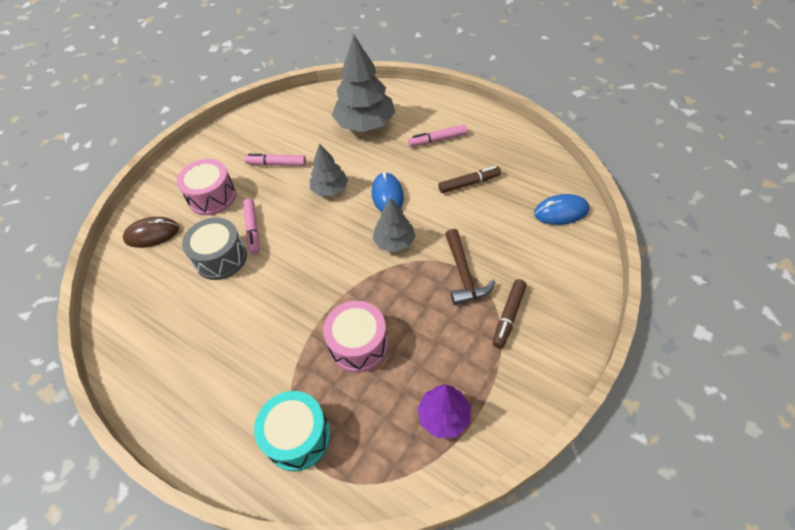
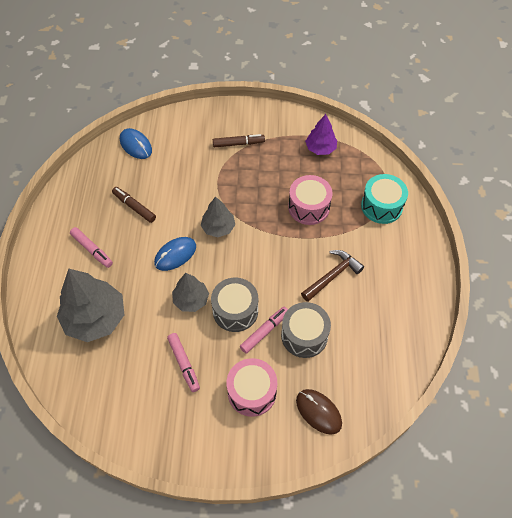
camera: 125 degrees left, 5 degrees up
(291, 216) = (235, 311): none -> grey drum
(464, 274) = (222, 177): brown hammer -> brown hammer (332, 275)

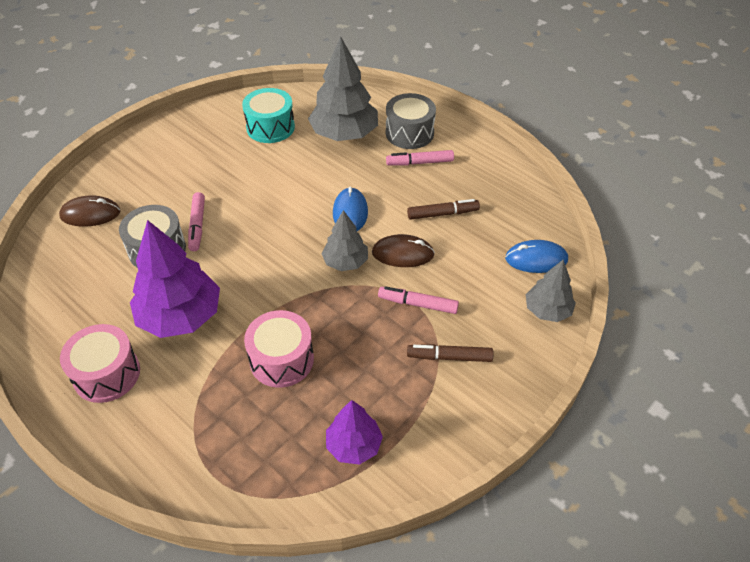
camera: 130 degrees right, 10 degrees down
(184, 364) = (238, 161): pink marker -> pink marker (418, 304)
(186, 205) = (402, 254): none -> brown mouse
(191, 300) = (289, 197): grey tree -> grey tree (547, 310)
(235, 311) = (241, 219): grey drum -> grey drum (409, 133)
(238, 144) = (449, 357): brown marker -> brown marker turned 60 degrees clockwise
(252, 392) = (162, 186): pink drum -> pink drum (107, 374)
(332, 275) = (180, 316): brown hammer -> purple tree
(381, 206) = (197, 439): turquoise drum -> turquoise drum (270, 127)

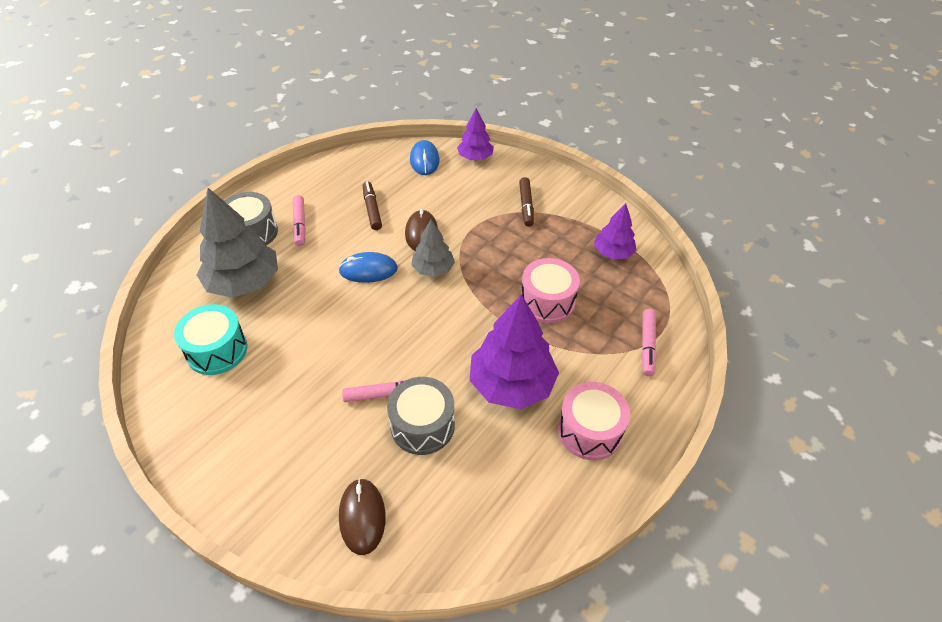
camera: 95 degrees left, 0 degrees up
(418, 304) = (477, 223): pink marker -> pink marker (647, 346)
(547, 310) = (475, 157): grey tree -> purple tree

